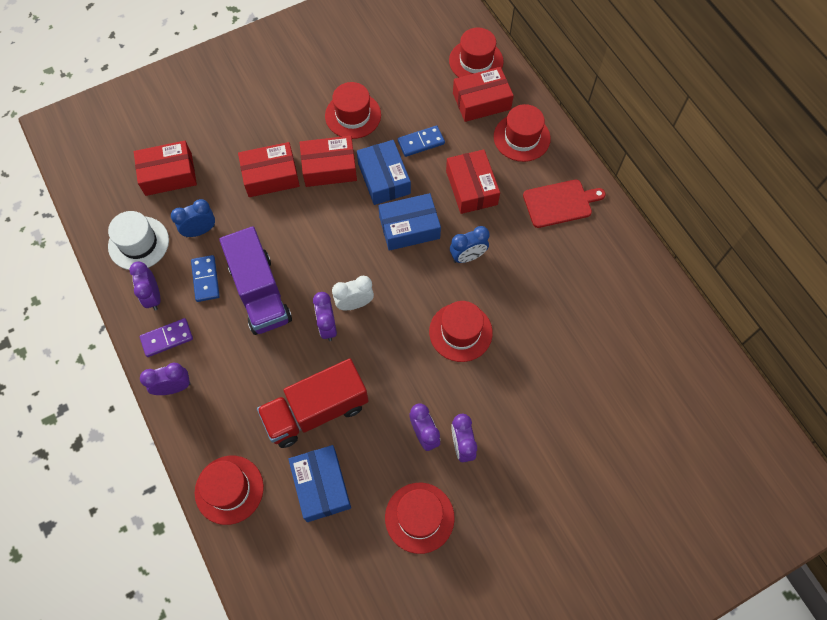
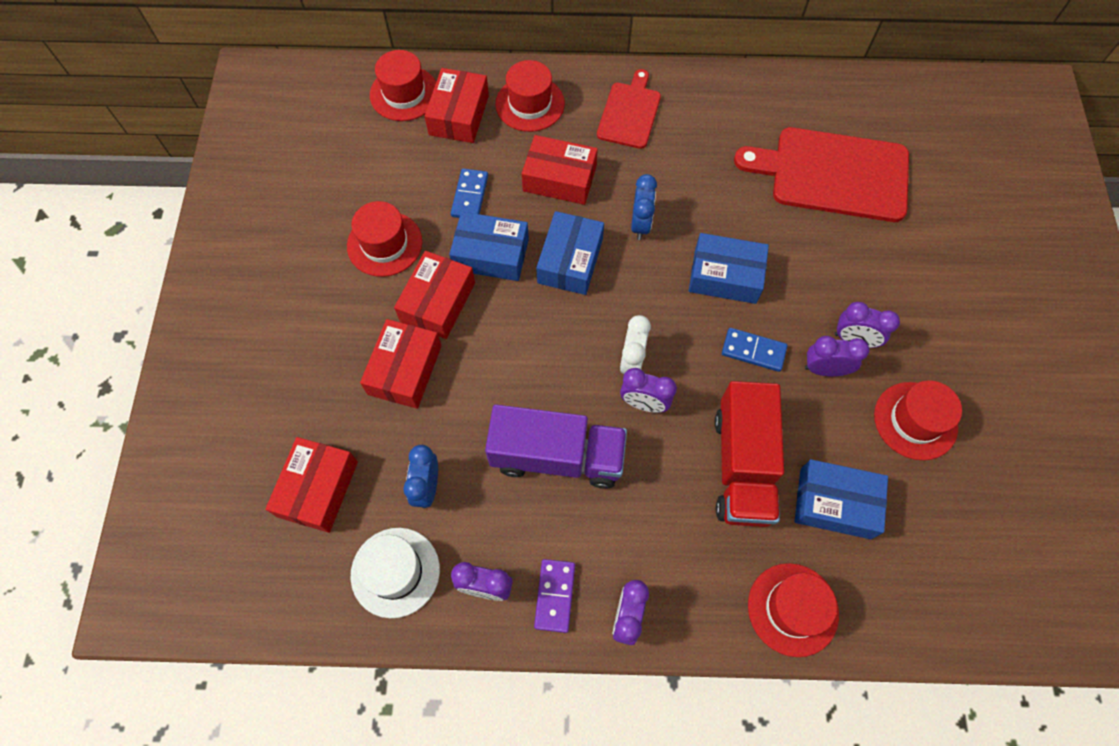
camera: 60 degrees left, 0 degrees up
(205, 279) = (500, 511): blue domino -> blue domino (753, 351)
(460, 332) = (725, 276): red hat -> blue box
(603, 368) = (833, 174): none -> red cutting board

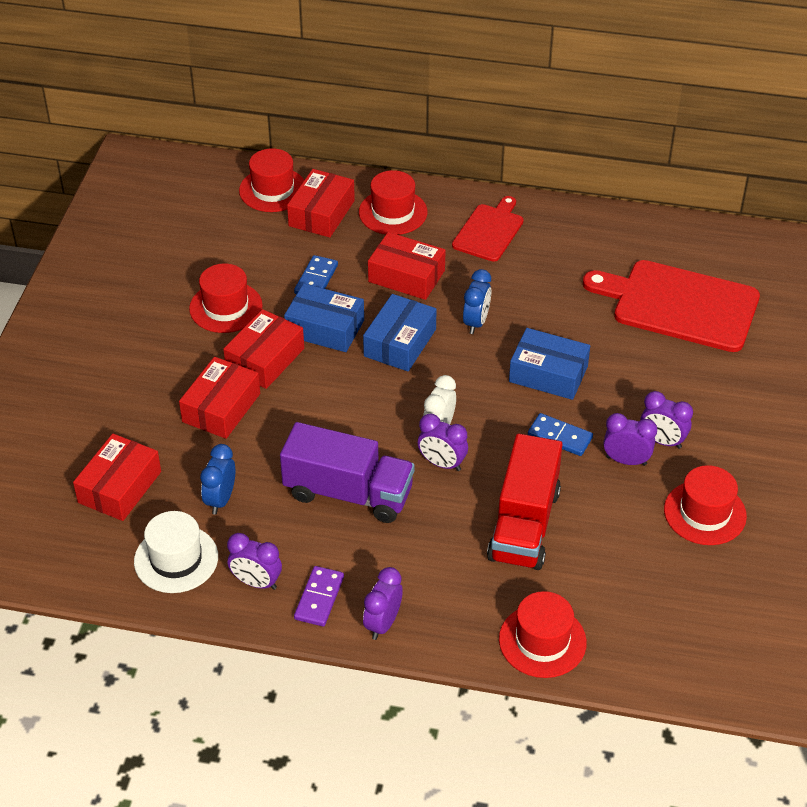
camera: 10 degrees right, 20 degrees down
(835, 503) = (606, 566): blue box -> none

